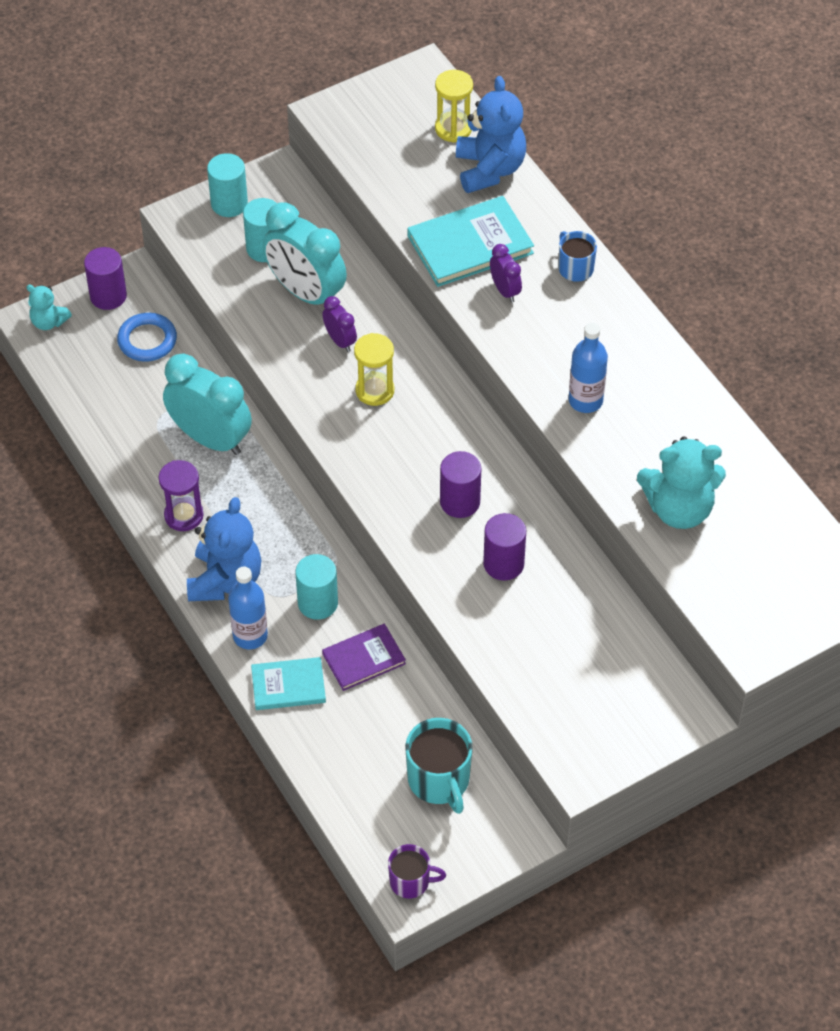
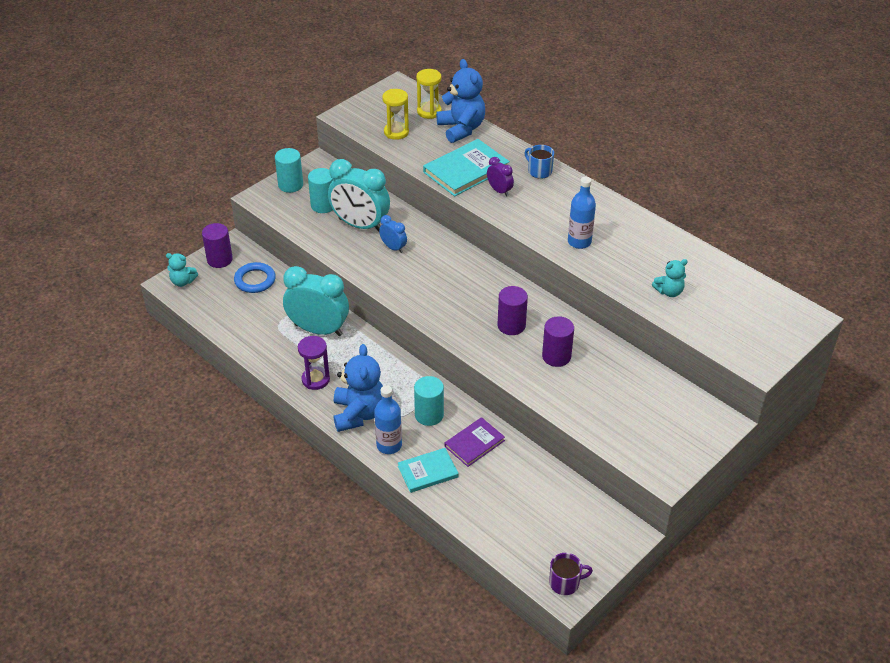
camera: 15 degrees left, 10 degrees down
(340, 341) = (393, 248): purple clock -> blue clock
(375, 390) = (428, 272): yellow hourglass -> yellow hourglass (396, 132)
(439, 780) = (558, 510): turquoise mug -> none
(679, 509) = (669, 292): turquoise teddy bear -> turquoise teddy bear, size x0.54

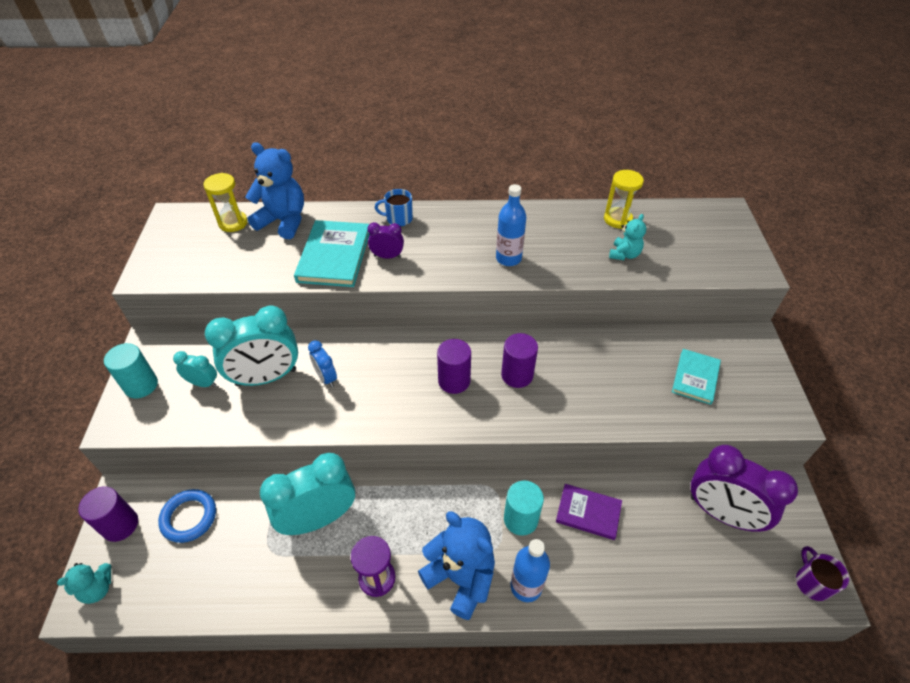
camera: 45 degrees left, 5 degrees up
(323, 205) = (203, 383): turquoise cylinder -> turquoise clock
(393, 248) = (326, 377): blue clock -> blue clock turned 120 degrees counterclockwise
(396, 132) = (222, 260): yellow hourglass -> yellow hourglass (617, 219)
(428, 472) = (589, 581): turquoise book -> turquoise book (695, 378)
(474, 443) = (588, 512): purple book -> purple book turned 75 degrees counterclockwise
(556, 356) = (585, 375): purple cylinder -> purple cylinder (454, 381)
(560, 510) = (721, 513): none -> purple clock
(565, 583) = (812, 582): purple mug -> purple mug turned 45 degrees counterclockwise

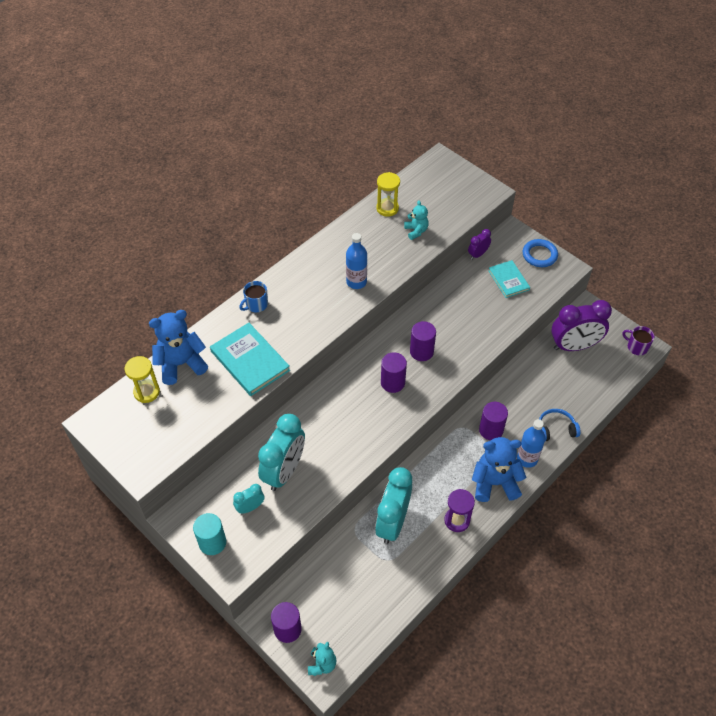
camera: 45 degrees left, 5 degrees up
(189, 517) = (321, 588): blue ring -> blue ring (539, 255)
(326, 377) = (319, 441): blue clock -> none
(387, 256) = (283, 335): purple clock -> purple clock (478, 254)
(520, 519) = (491, 430): turquoise cylinder -> purple cylinder
(588, 512) = (517, 398): purple book -> none
(597, 585) = (555, 429): none -> blue headphones

